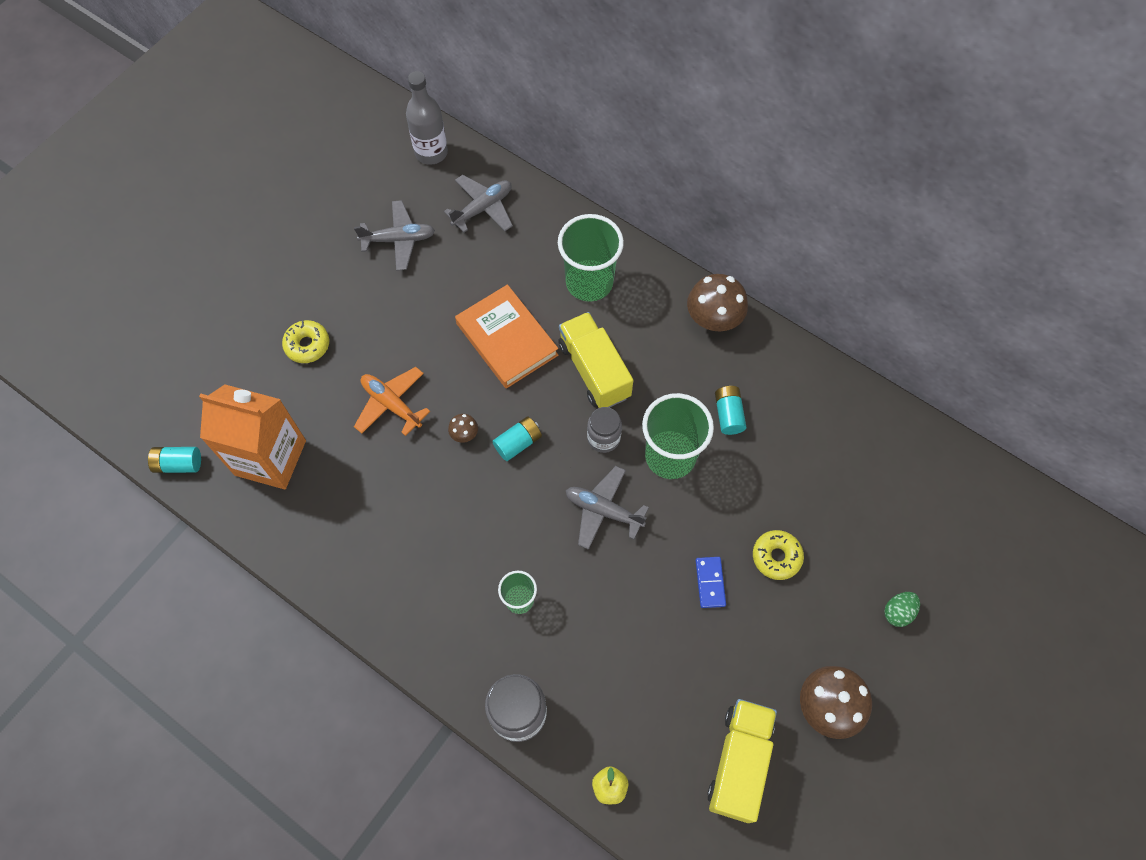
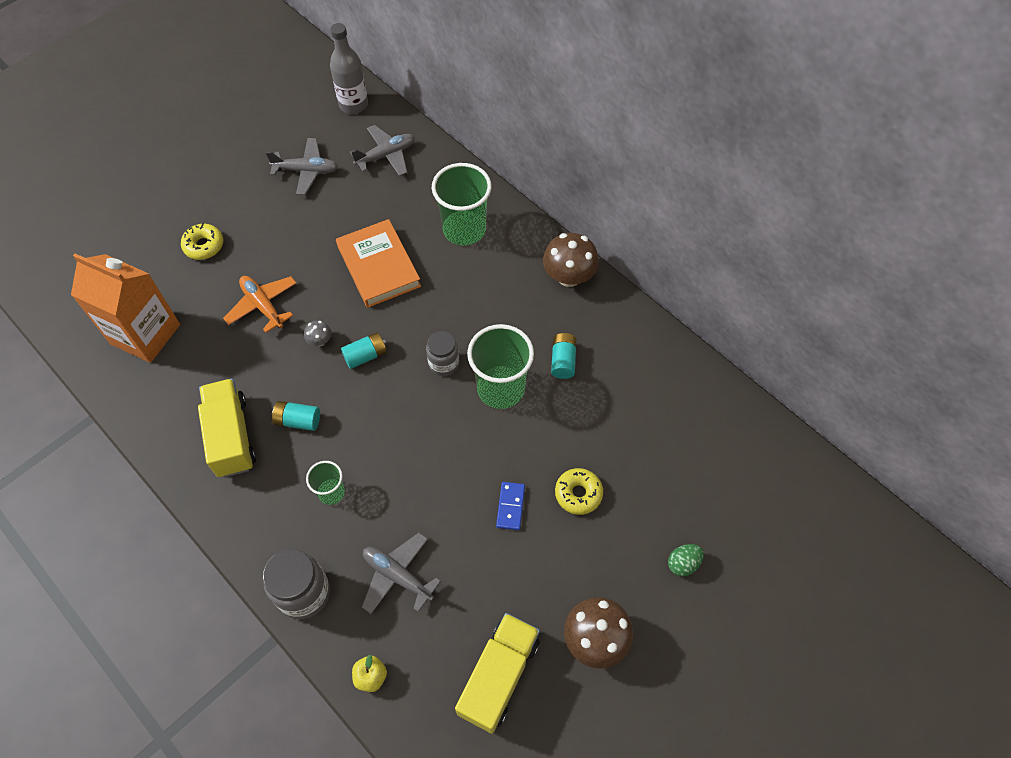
camera: 10 degrees right, 5 degrees down
(178, 464) = (65, 327): turquoise battery -> turquoise battery (298, 420)
(464, 434) = (320, 341): brown mushroom -> grey mushroom
(594, 370) = (450, 304): yellow truck -> yellow truck (231, 436)
(603, 510) = (428, 426): grey plane -> grey plane (397, 576)

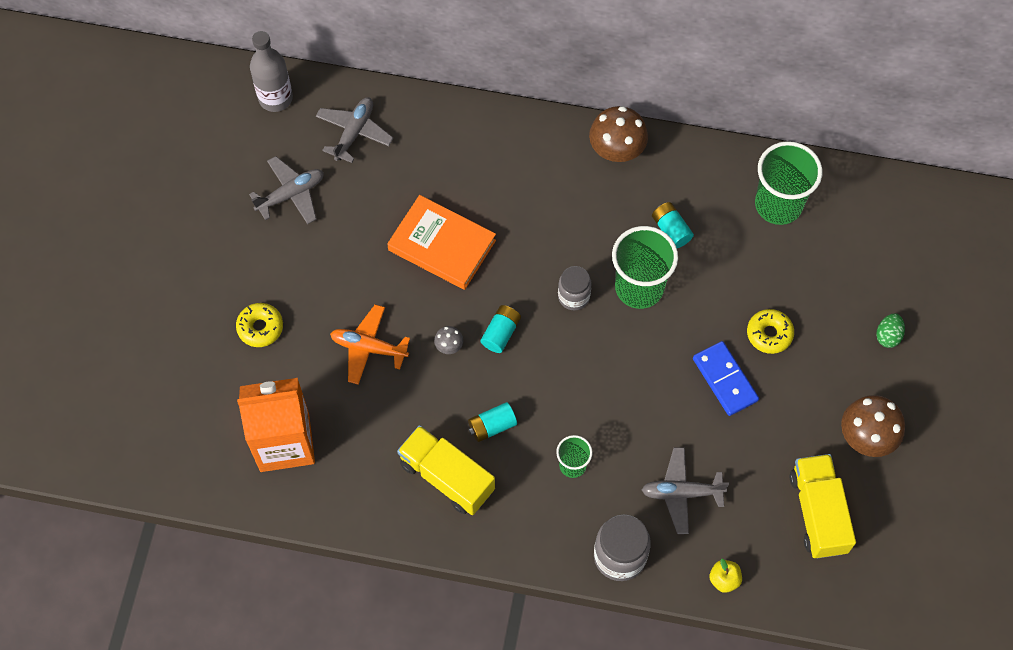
camera: 35 degrees left, 5 degrees up
(464, 229) = (489, 162): green cup -> green cup (778, 204)
(510, 506) = (725, 379): blue domino -> blue domino, size x1.52

